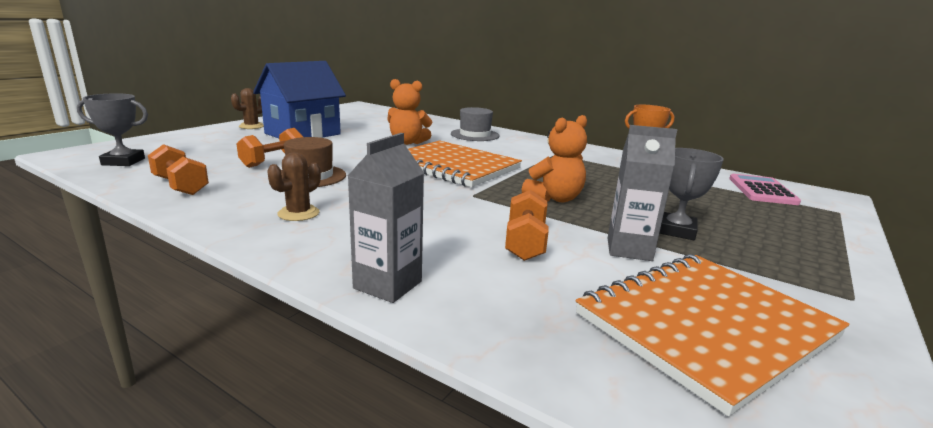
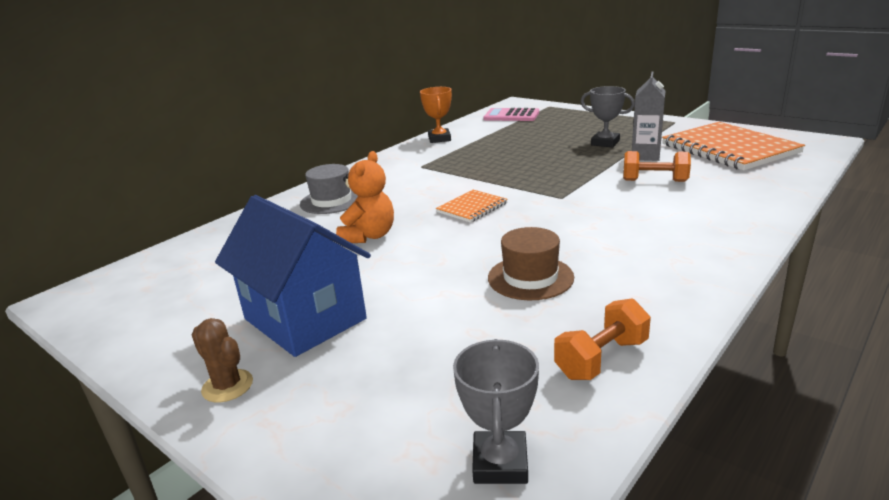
camera: 80 degrees left, 5 degrees up
(273, 161) = (473, 313): orange dumbbell -> none
(298, 213) = (649, 265): brown cactus -> none
(387, 285) = (753, 217): grey carton -> none
(453, 166) = (472, 208): orange notebook -> orange notebook, size x0.49
(554, 198) = (556, 170): orange teddy bear -> none

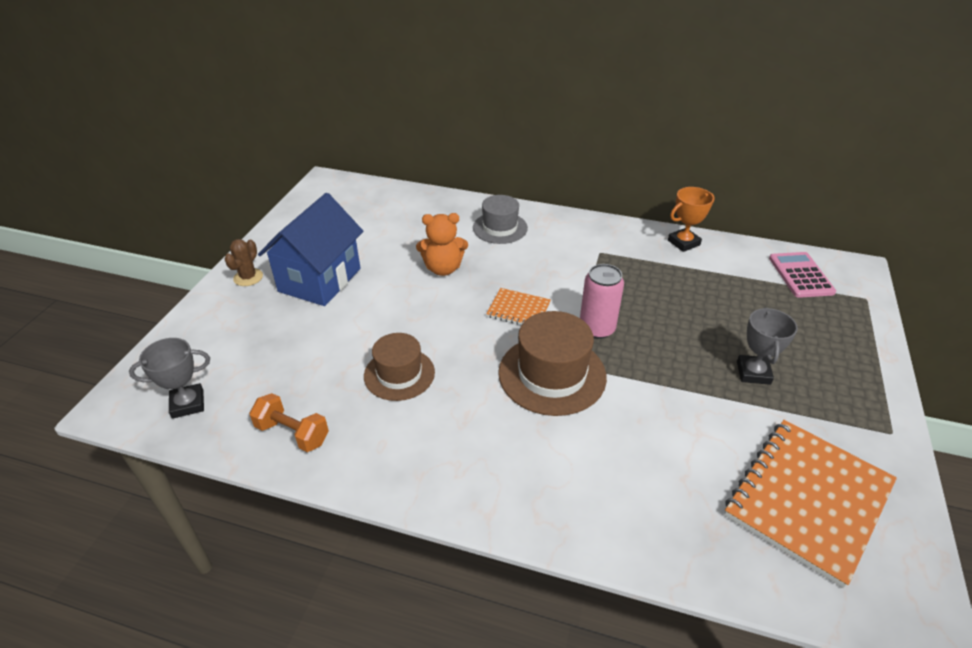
camera: 65 degrees right, 15 degrees up
(523, 181) = (597, 328): none -> pink can
(572, 205) = (552, 374): none -> brown hat
(645, 156) = (728, 415): grey carton -> none
(654, 181) = (648, 431): orange dumbbell -> none

